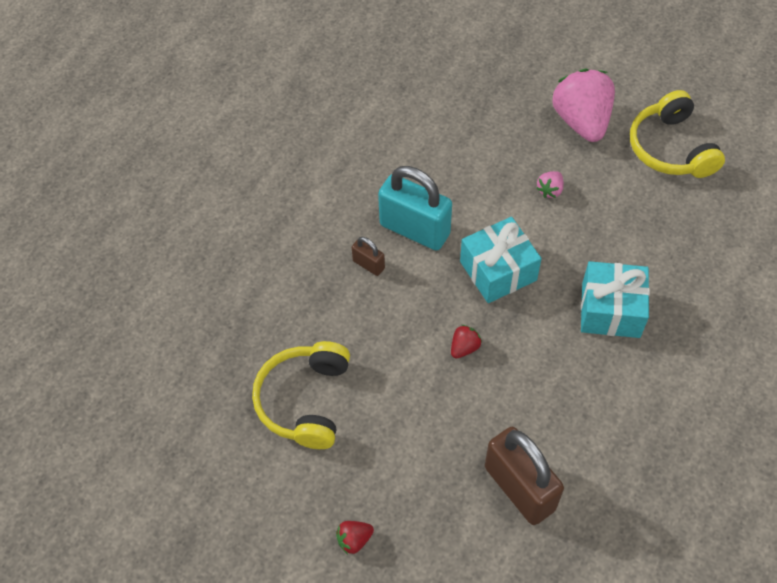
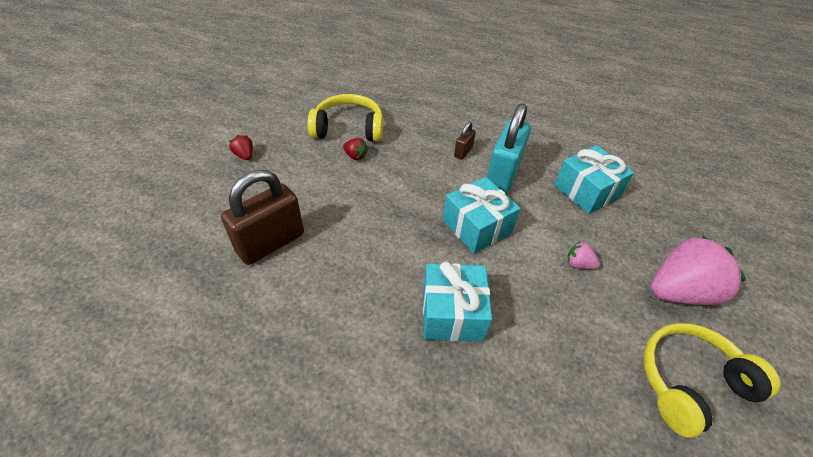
camera: 80 degrees right, 10 degrees down
(447, 154) = (586, 191): none -> turquoise gift
(464, 348) = (398, 207): red strawberry -> red strawberry (355, 156)

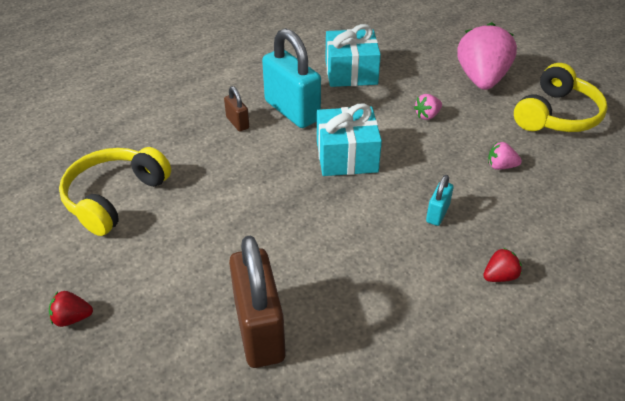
camera: 60 degrees left, 5 degrees down
(355, 156) = (171, 208): red strawberry -> red strawberry (499, 276)
(452, 313) = (437, 214): turquoise gift -> turquoise padlock
(556, 347) = (500, 166): none -> pink strawberry
(690, 382) = (557, 115): yellow headphones -> yellow headphones turned 150 degrees counterclockwise

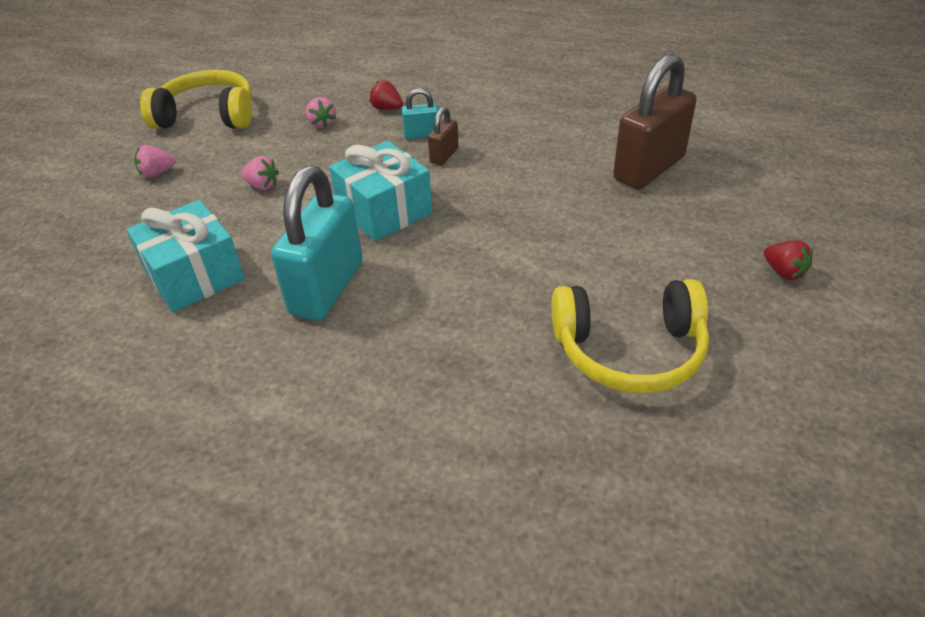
camera: 120 degrees left, 0 degrees up
(237, 123) = (392, 324): brown padlock -> brown padlock (444, 155)
(481, 79) = (157, 173): pink strawberry -> pink strawberry, size x0.42
(499, 276) = (466, 92): red strawberry -> red strawberry (387, 108)

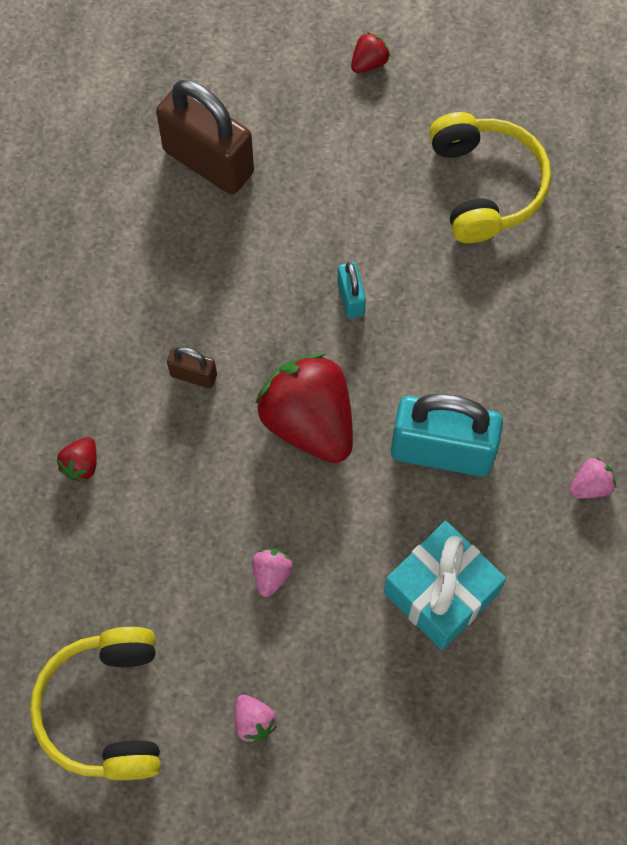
camera: 100 degrees left, 25 degrees up
(322, 123) = (123, 541): pink strawberry -> pink strawberry (590, 485)
(384, 211) = (309, 422): turquoise gift -> red strawberry
(422, 135) = (147, 408): turquoise padlock -> turquoise padlock (351, 298)

